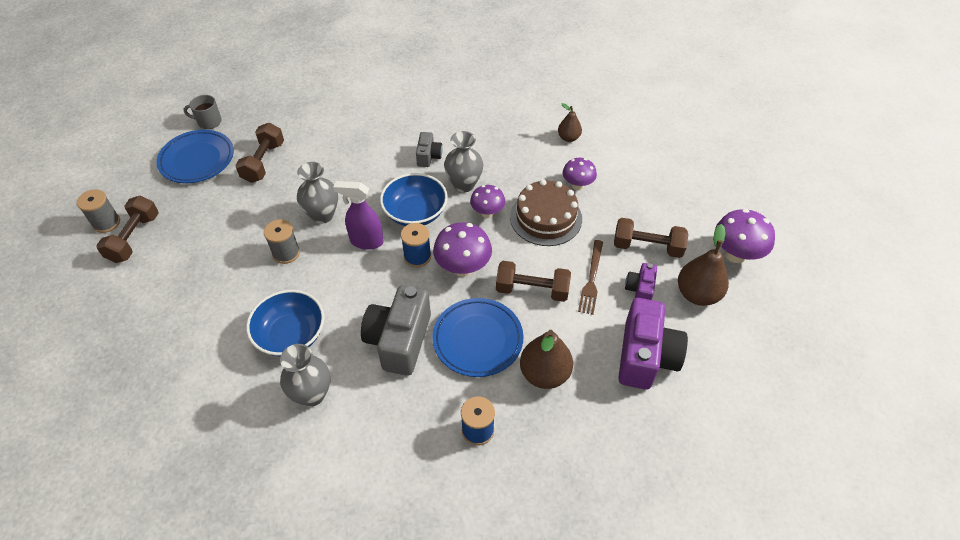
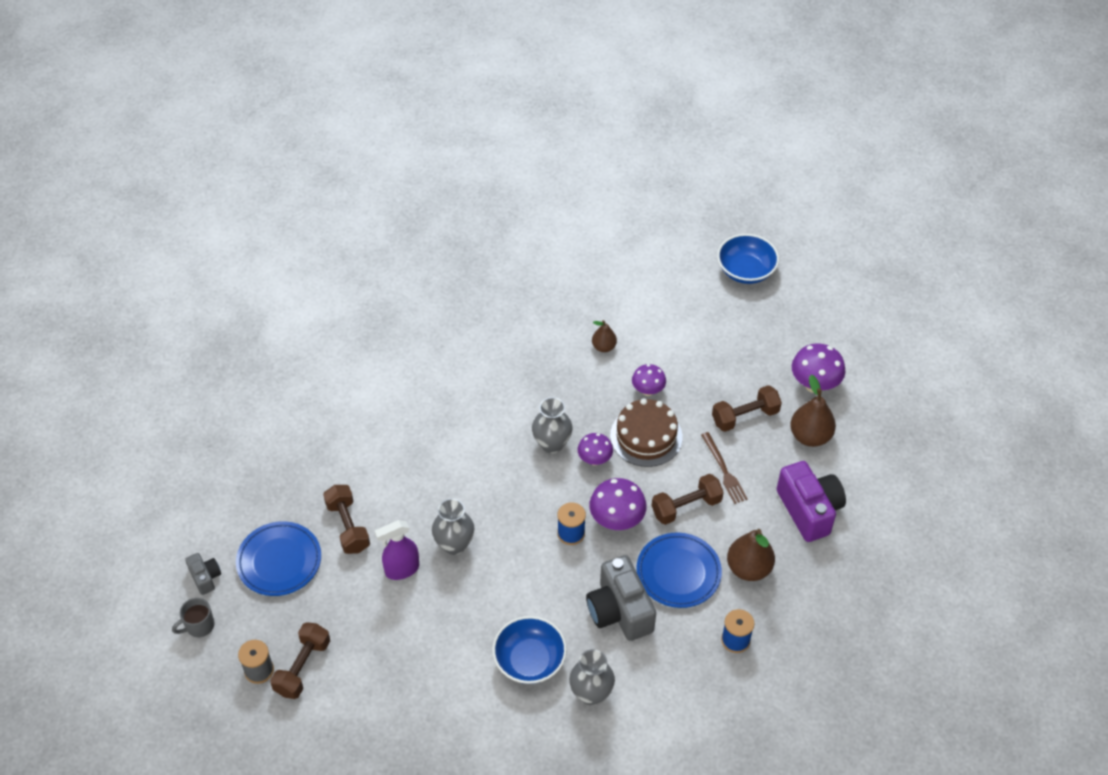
camera: 35 degrees left, 0 degrees up
(134, 238) = (302, 667): brown dumbbell -> brown dumbbell turned 45 degrees clockwise
(209, 122) = (248, 517): grey mug -> grey mug (199, 626)
(286, 253) = (456, 597): grey spool -> none
(366, 241) = (515, 546): purple spray bottle -> purple spray bottle (401, 570)
(415, 213) = (534, 495): blue bowl -> blue bowl (745, 271)
(428, 156) = (497, 434): grey camera -> grey camera (205, 577)
(639, 289) = (766, 457): purple camera -> none

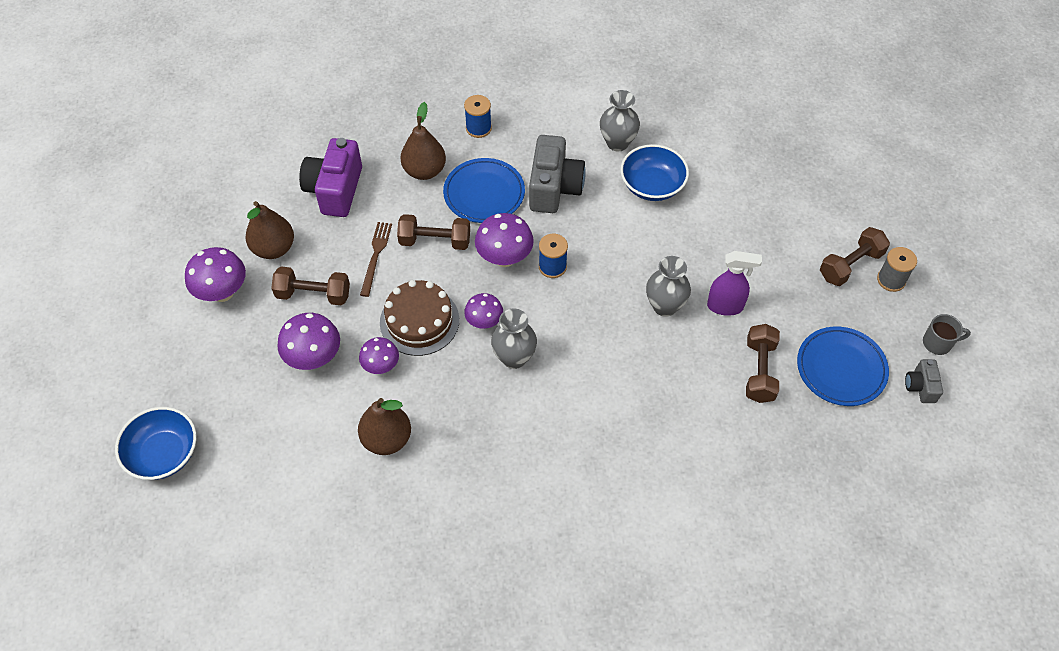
camera: 150 degrees left, 5 degrees up
(603, 347) = (387, 439): brown pear -> brown pear, size x1.70
(702, 373) = (314, 358): none -> purple mushroom

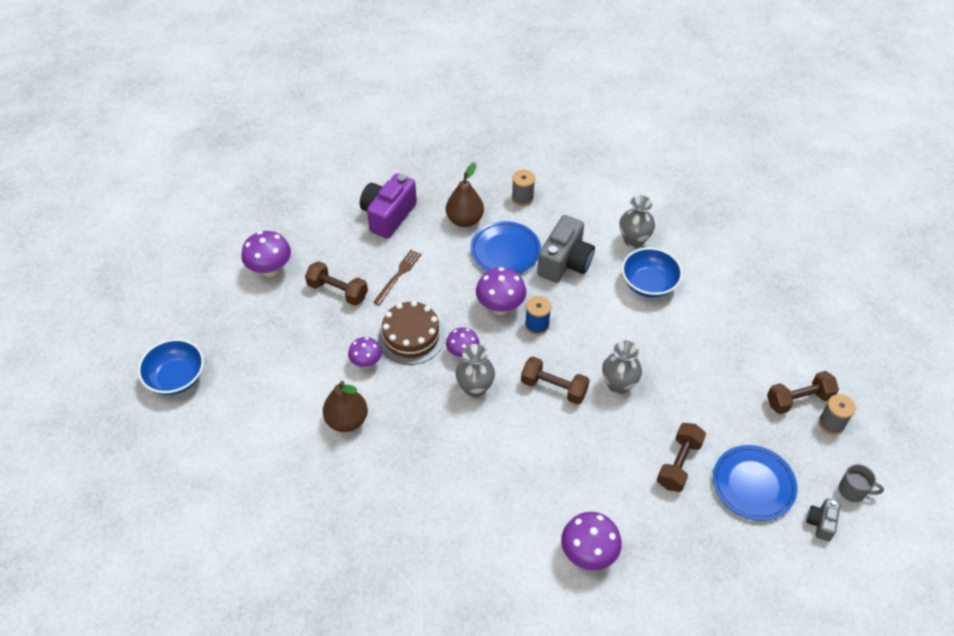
camera: 20 degrees right, 5 degrees down
(274, 248) = (322, 247): brown pear -> none
(314, 358) = (317, 340): purple mushroom -> purple mushroom (588, 554)
(435, 241) = (450, 277): brown dumbbell -> brown dumbbell (554, 388)
(478, 128) = (522, 198): blue spool -> grey spool
(725, 306) = (671, 401): purple spray bottle -> none

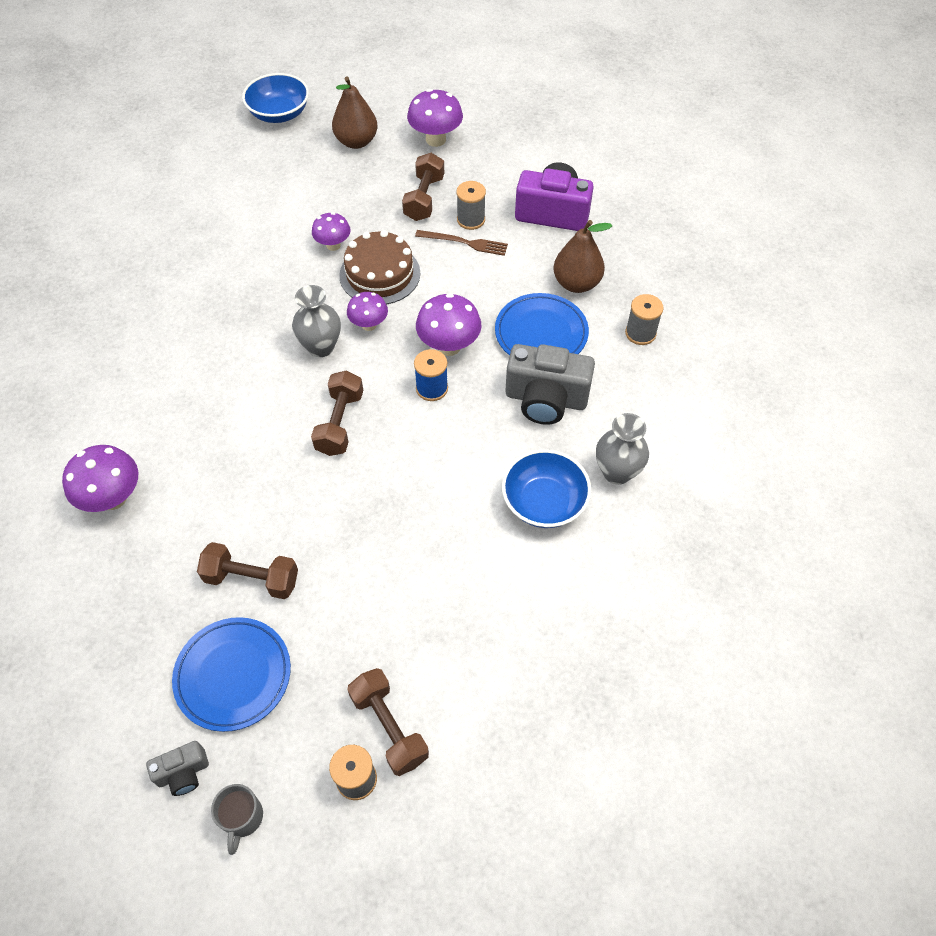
camera: 75 degrees right, 5 degrees up
(347, 420) = (254, 248): brown pear -> brown pear (356, 142)
(375, 266) = (471, 220): none -> grey spool
(618, 385) = (360, 492): grey vase -> none
(820, 523) = (183, 773): grey camera -> grey camera turned 150 degrees clockwise

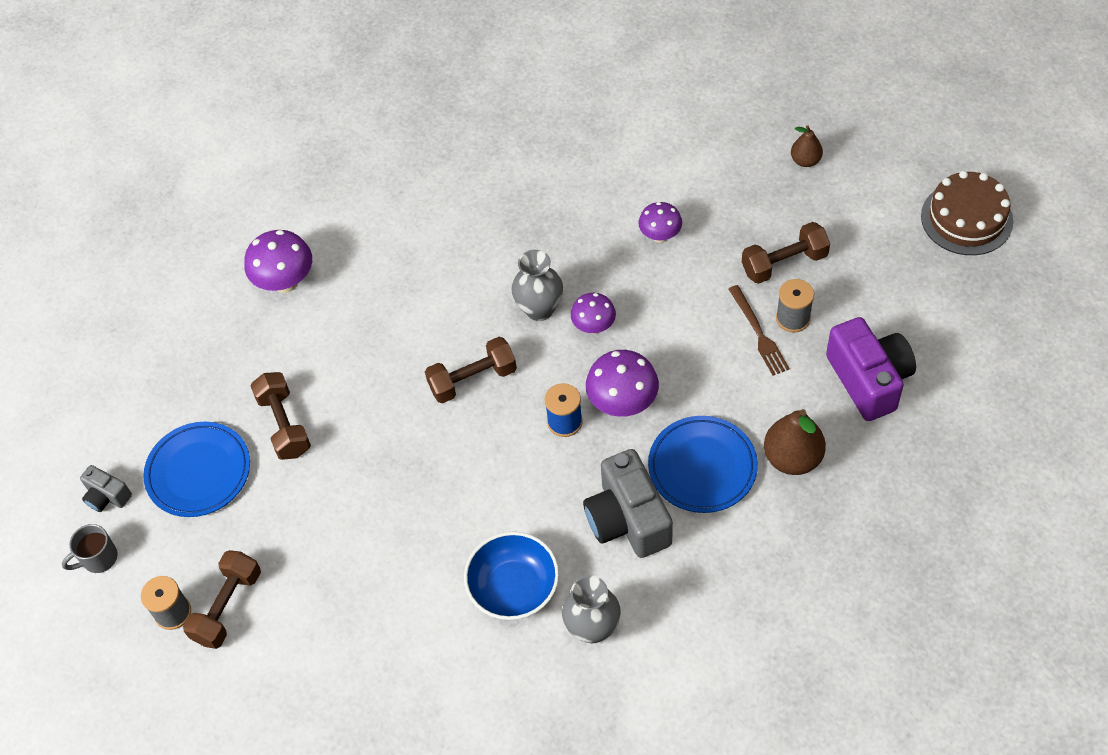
camera: 60 degrees right, 0 degrees up
(279, 114) = (782, 78): blue bowl -> none
(356, 142) = (805, 160): brown pear -> brown pear, size x0.59
(380, 274) = (658, 294): brown cake -> brown cake (966, 218)
(435, 139) = (872, 219): purple mushroom -> none
(640, 333) = (777, 552): grey spool -> none

